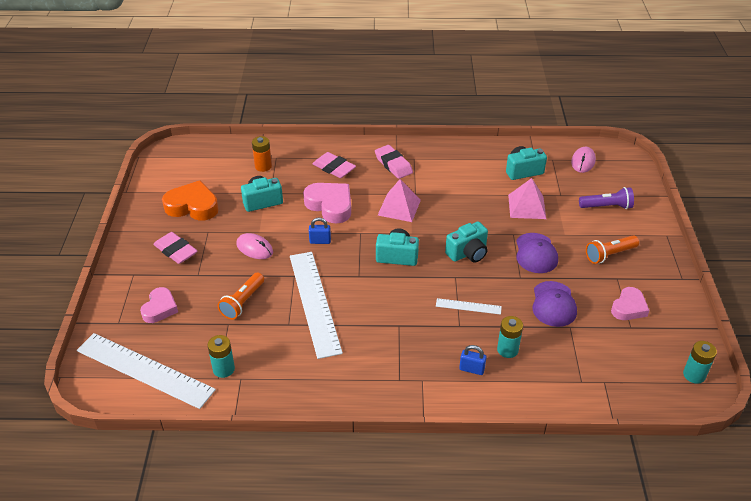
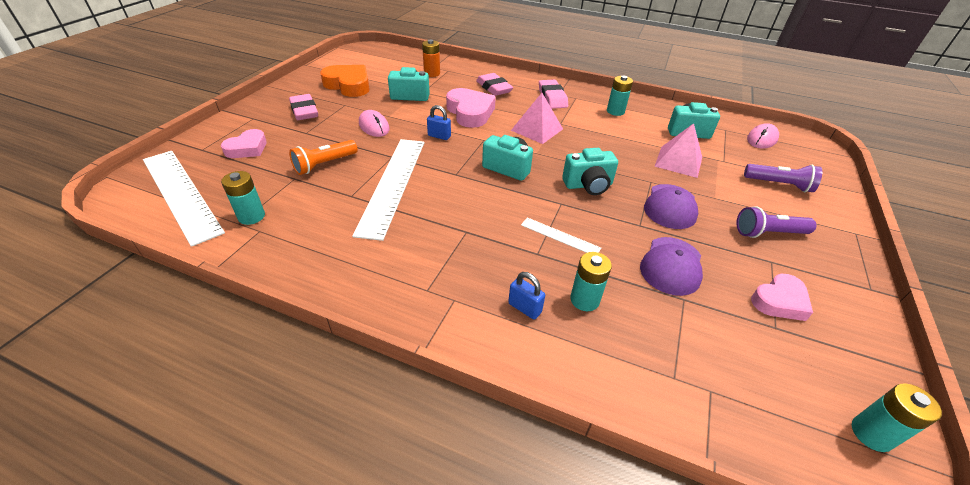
camera: 20 degrees right, 0 degrees up
(455, 165) = (615, 111): none -> turquoise battery
(609, 255) = (768, 233): orange flashlight -> purple flashlight

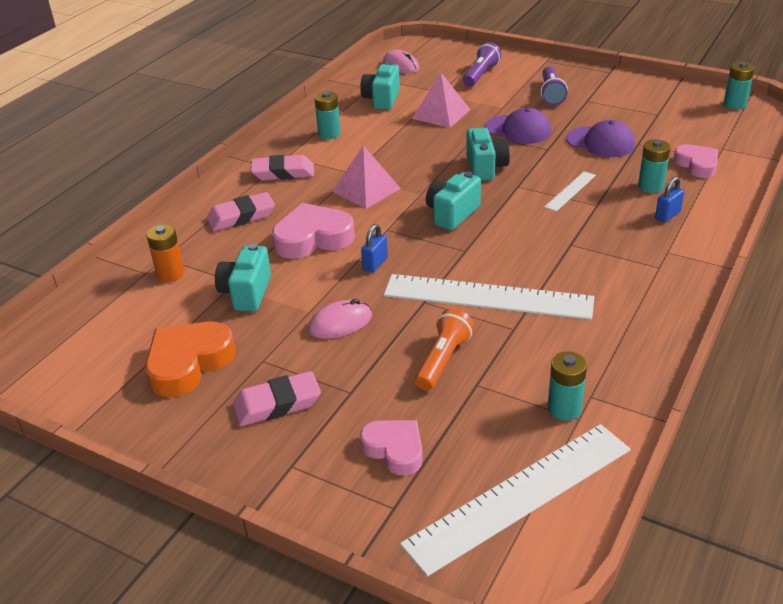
camera: 80 degrees left, 5 degrees down
(324, 164) = (443, 360): orange flashlight -> orange flashlight turned 120 degrees counterclockwise
(779, 301) = (631, 107): pink heart -> pink heart (697, 165)

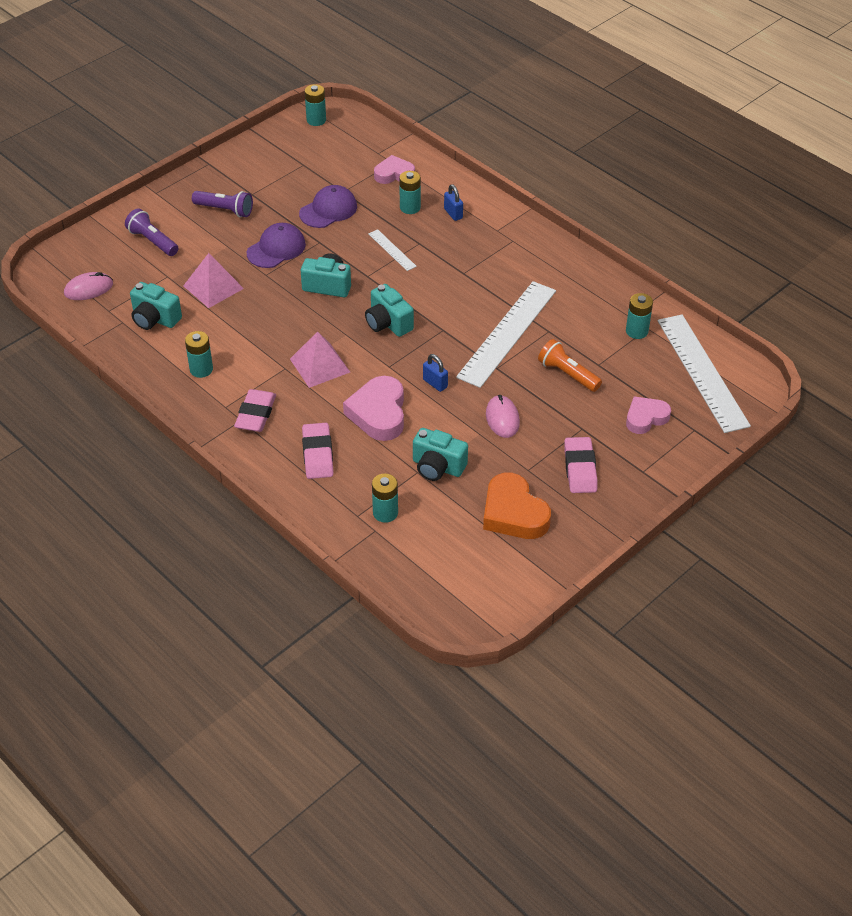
camera: 75 degrees left, 10 degrees up
(170, 274) = (385, 513): orange battery -> turquoise battery

